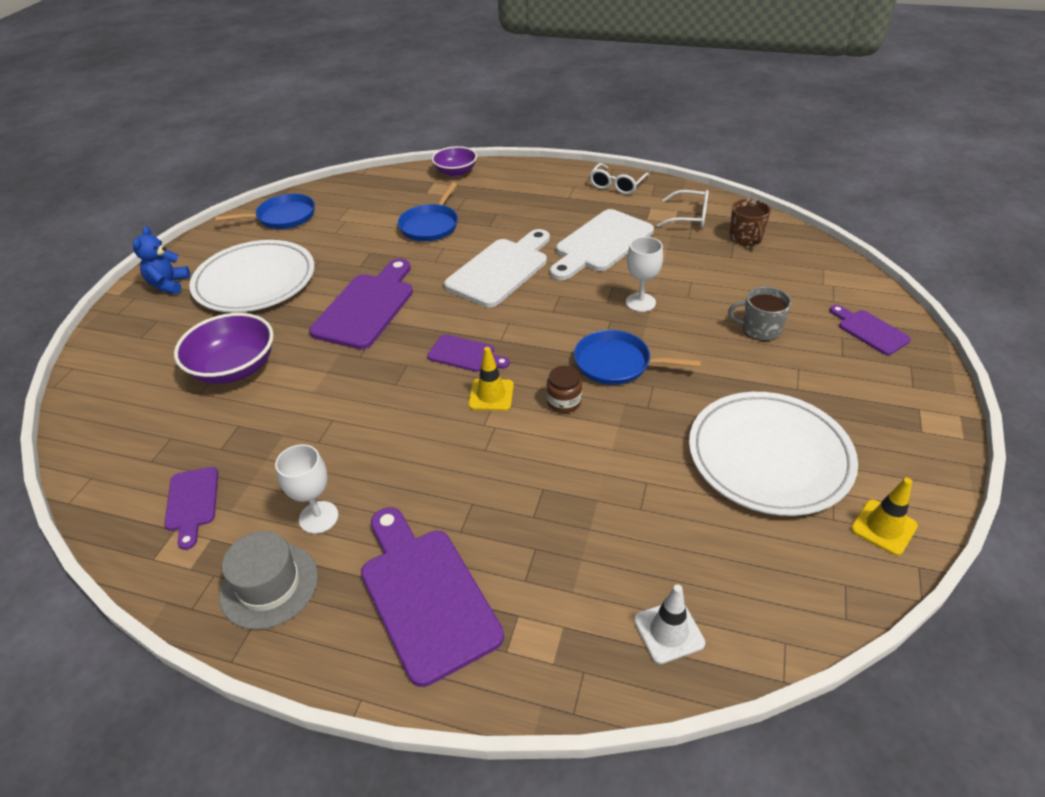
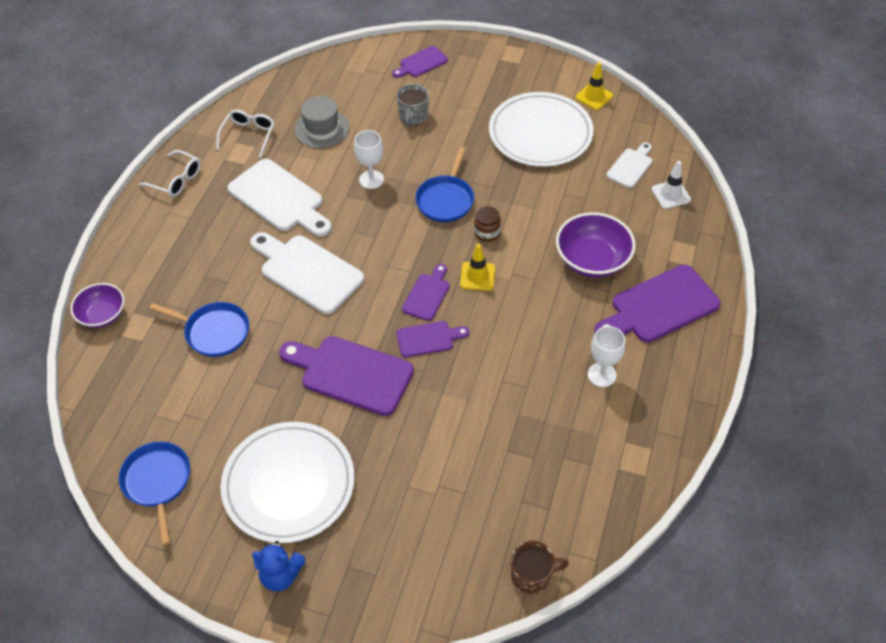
camera: 90 degrees left, 10 degrees up
(192, 503) = (592, 463): purple cutting board -> purple cutting board (428, 339)
(234, 368) = (432, 470): purple bowl -> purple bowl (592, 260)
(269, 585) = (660, 395): grey hat -> grey hat (322, 128)
(725, 573) = (631, 166): none -> white cutting board
(746, 237) = (290, 105): brown mug -> brown mug (532, 576)

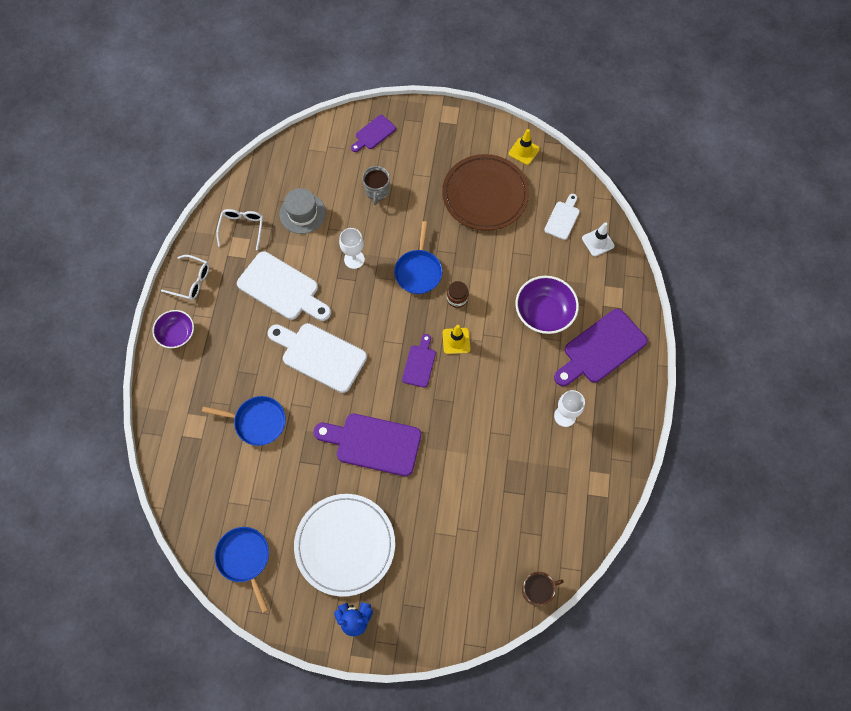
camera: 10 degrees left, 15 degrees up
(102, 315) = (163, 419): purple bowl -> purple bowl (177, 334)
(428, 339) = (427, 403): purple cutting board -> none
(540, 133) = (485, 194): white plate -> brown plate

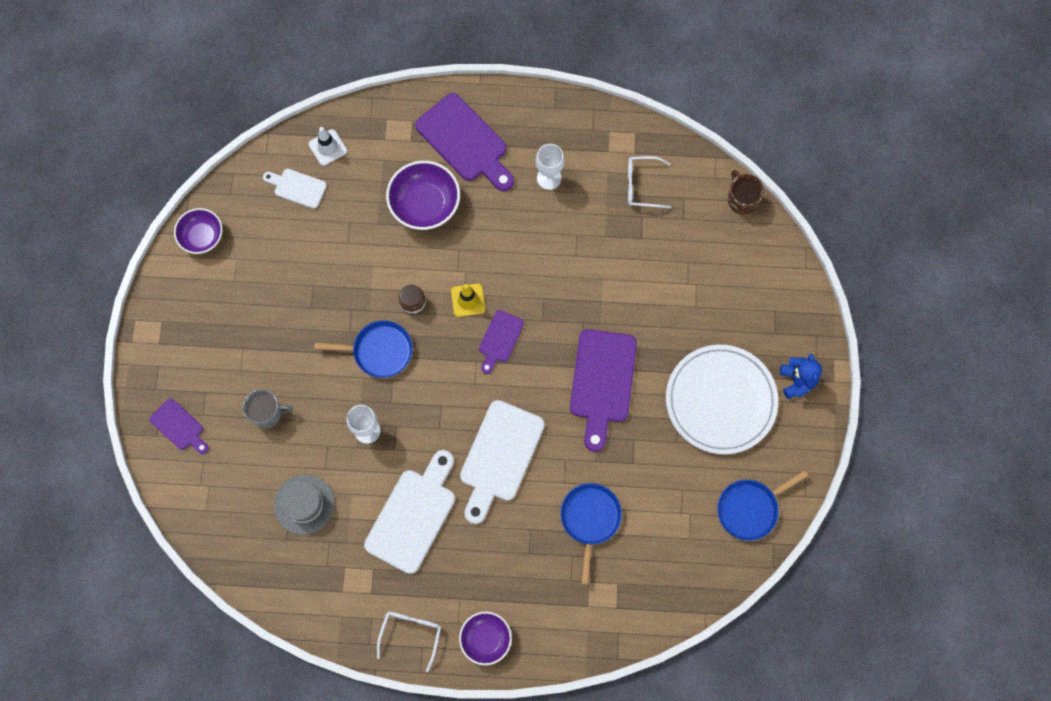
camera: 95 degrees left, 5 degrees up
(242, 228) = (329, 580): white glasses -> white glasses (641, 185)
(419, 363) = (500, 339): purple cutting board -> purple cutting board turned 75 degrees counterclockwise
(485, 194) = (267, 279): brown plate -> none
(524, 151) = (202, 236): yellow traffic cone -> purple bowl

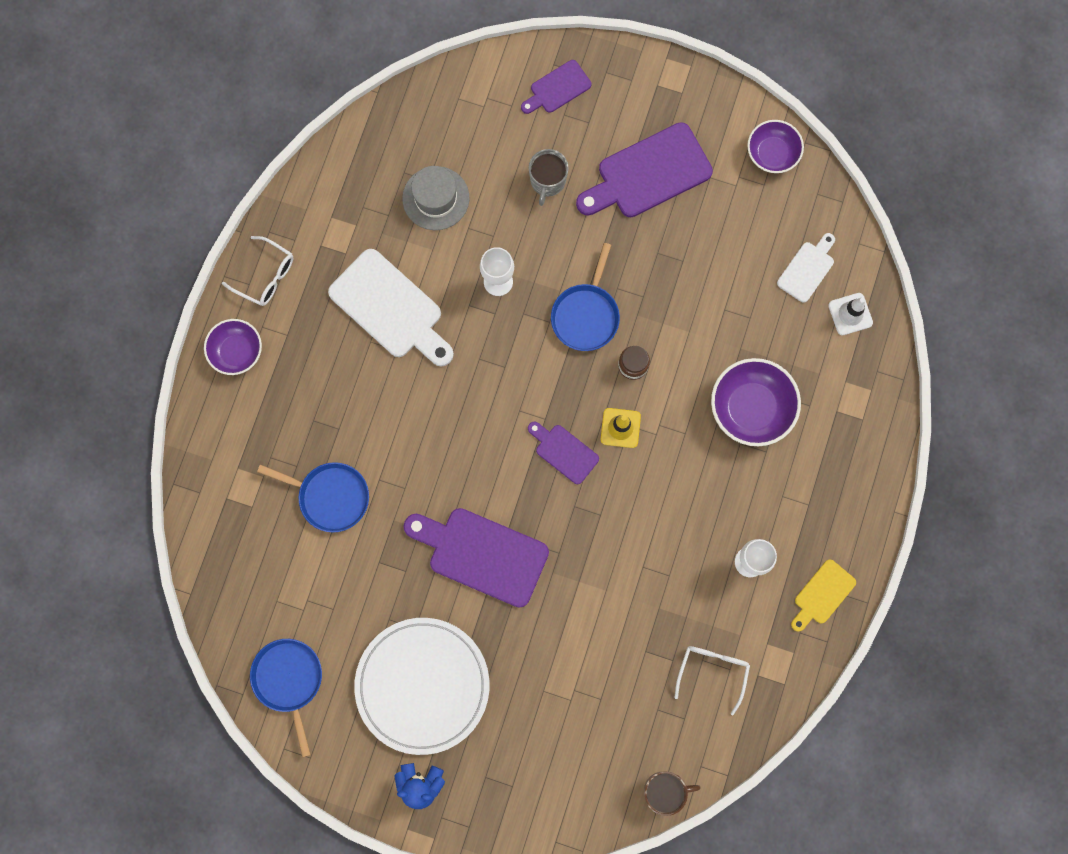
camera: 105 degrees right, 5 degrees up
(465, 142) = (820, 474): purple cutting board -> purple cutting board (648, 174)
(499, 456) = (428, 416): white cutting board -> none
(559, 120) = (822, 594): none -> yellow cutting board

